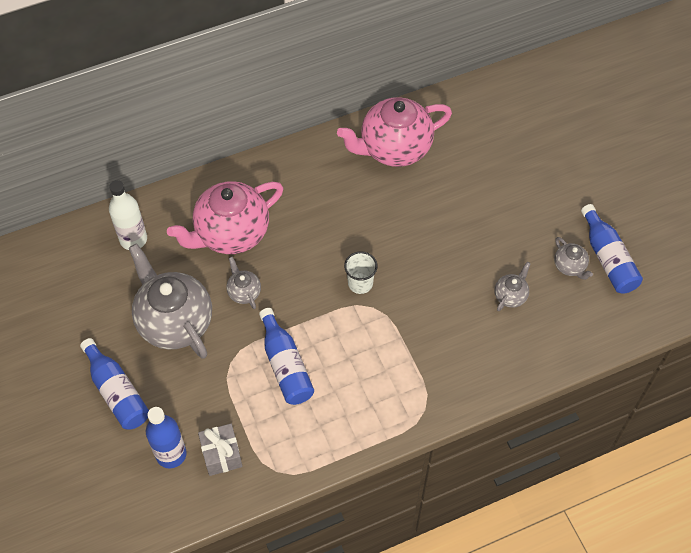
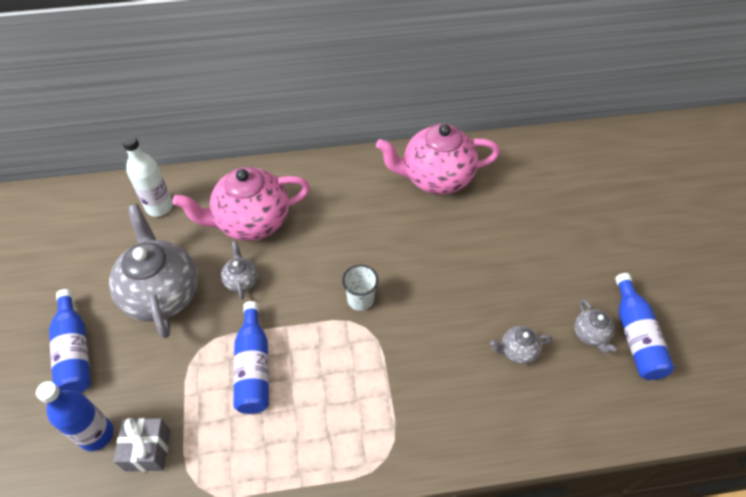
camera: 15 degrees right, 5 degrees down
(510, 296) = (517, 351): grey teapot -> grey teapot turned 150 degrees counterclockwise

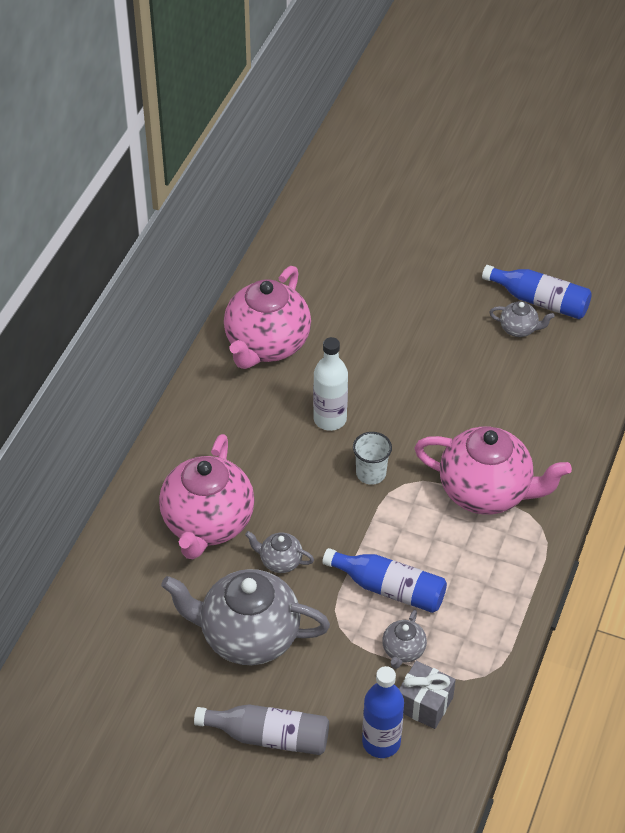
camera: 60 degrees left, 5 degrees down
(75, 351) = (269, 737): blue bottle -> grey bottle
(159, 207) = (120, 601): white bottle -> white bottle (330, 419)
(396, 393) = (486, 492): none -> pink teapot
(517, 351) = (501, 386): grey teapot -> grey teapot (403, 651)

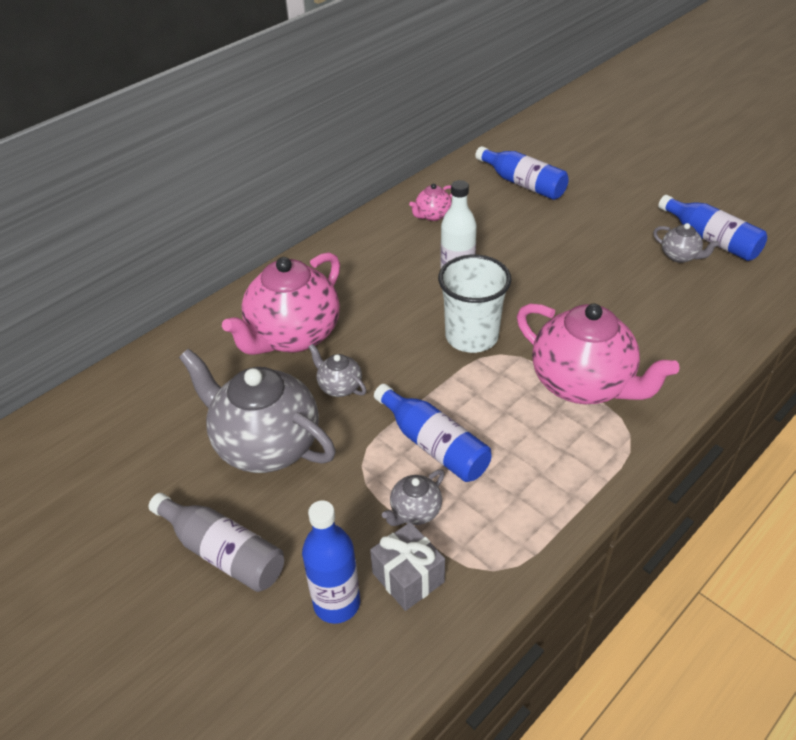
camera: 25 degrees right, 5 degrees down
(266, 345) = (432, 215): pink teapot -> pink teapot, size x0.45
(337, 279) = (523, 184): none -> blue bottle
(371, 473) = (471, 336): white cup -> white cup, size x1.69

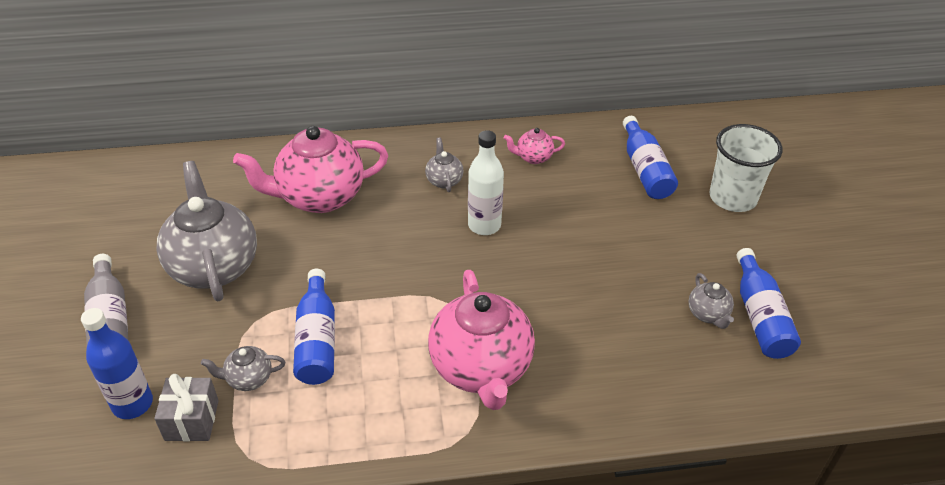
camera: 35 degrees right, 0 degrees up
(339, 386) = (306, 254): grey teapot -> grey teapot (444, 180)
(471, 336) = (443, 275): white cup -> white cup (733, 197)

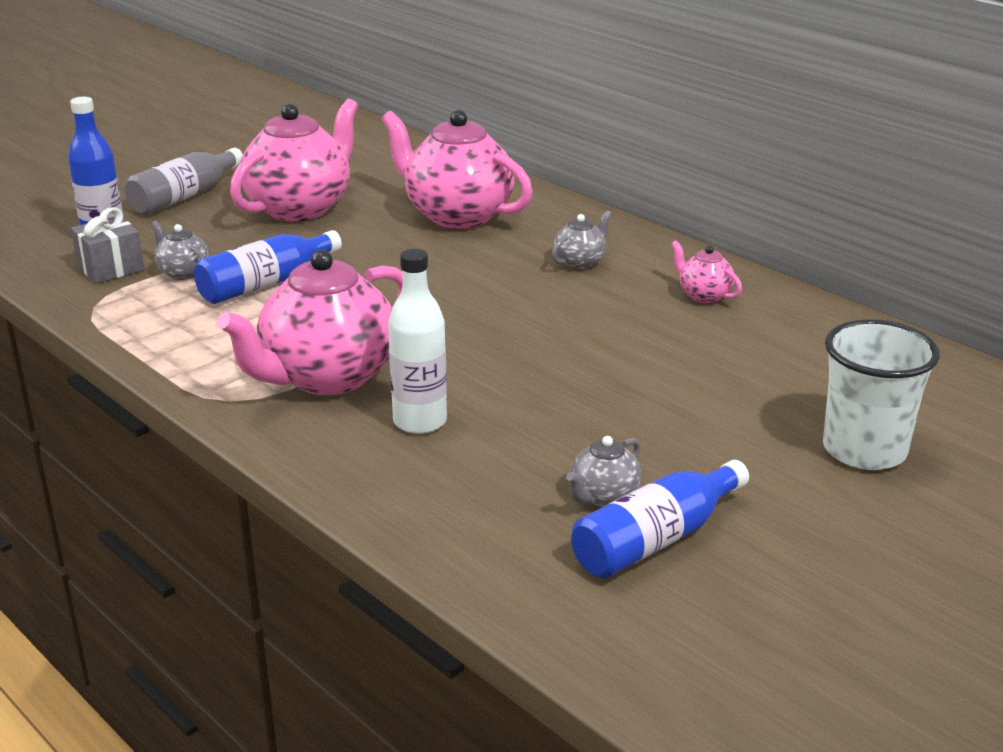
camera: 55 degrees right, 15 degrees down
(213, 266) = (300, 208): grey teapot -> pink teapot
(484, 225) = (544, 306): white bottle -> white bottle (420, 422)
(645, 170) = (807, 370): blue bottle -> none

